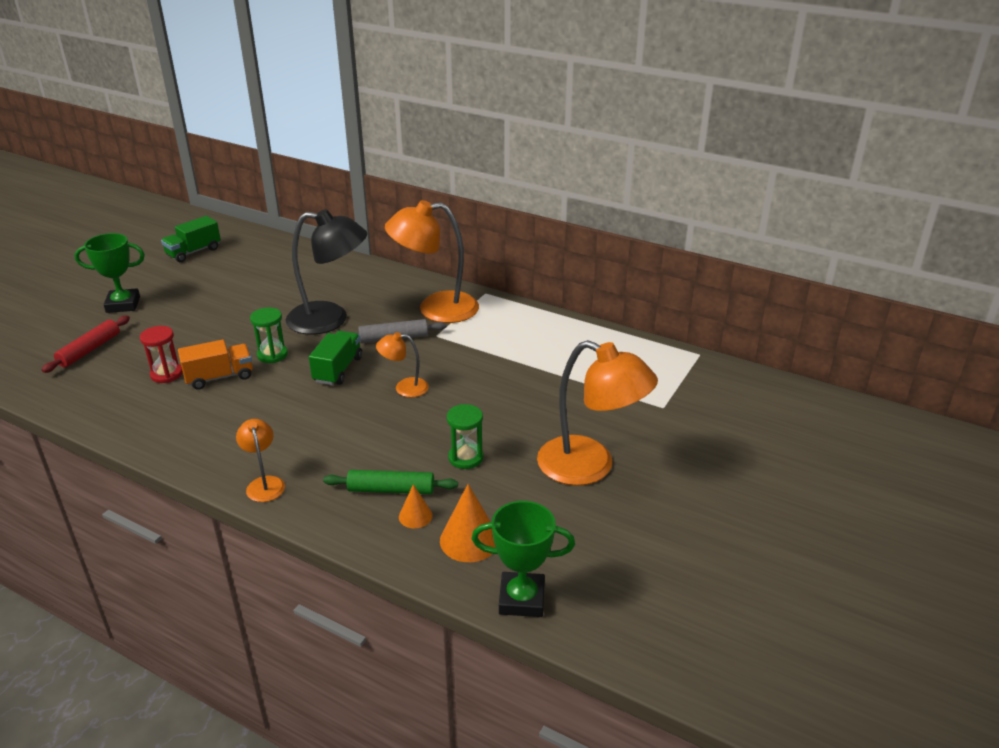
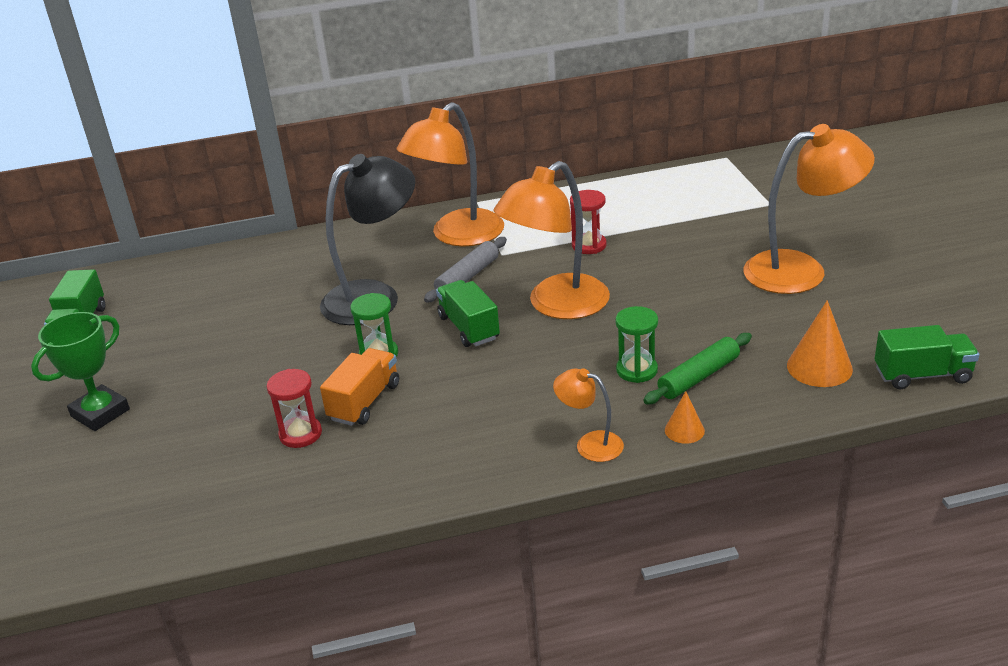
camera: 40 degrees left, 0 degrees up
(89, 350) = (155, 471): red rolling pin -> none
(404, 388) = (557, 305): orange lamp -> orange lamp, size x2.05
(415, 516) = (752, 380): orange cone -> orange cone (684, 430)
(465, 458) = (707, 320): green hourglass -> green hourglass (637, 370)
(493, 361) = (589, 245): none -> red hourglass
(521, 599) = (922, 375): green trophy -> green truck

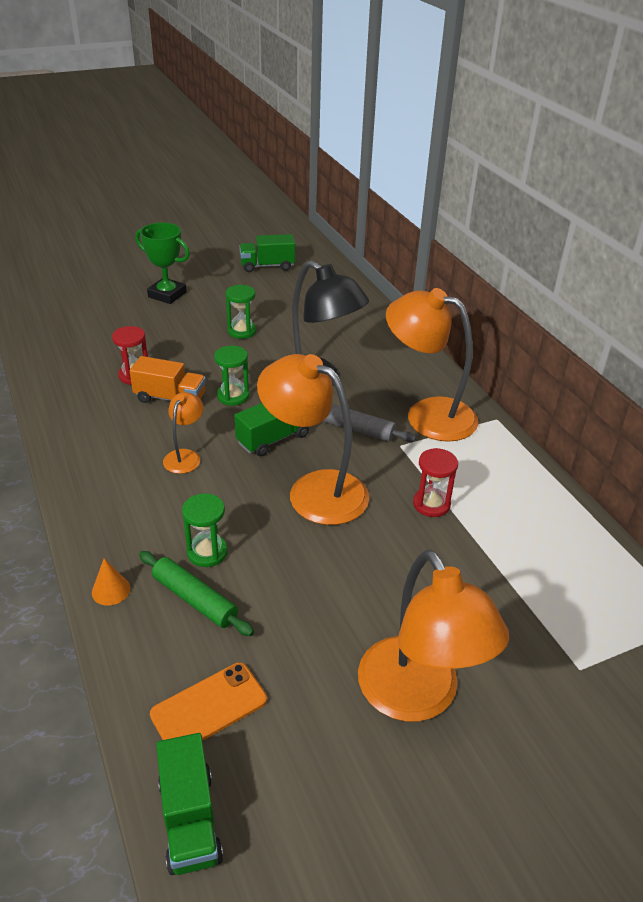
camera: 75 degrees right, 5 degrees up
(238, 347) = (242, 331): none -> green hourglass
(590, 444) = (100, 527): orange lamp -> orange lamp (185, 456)
(819, 367) = (209, 707): orange cone -> orange phone

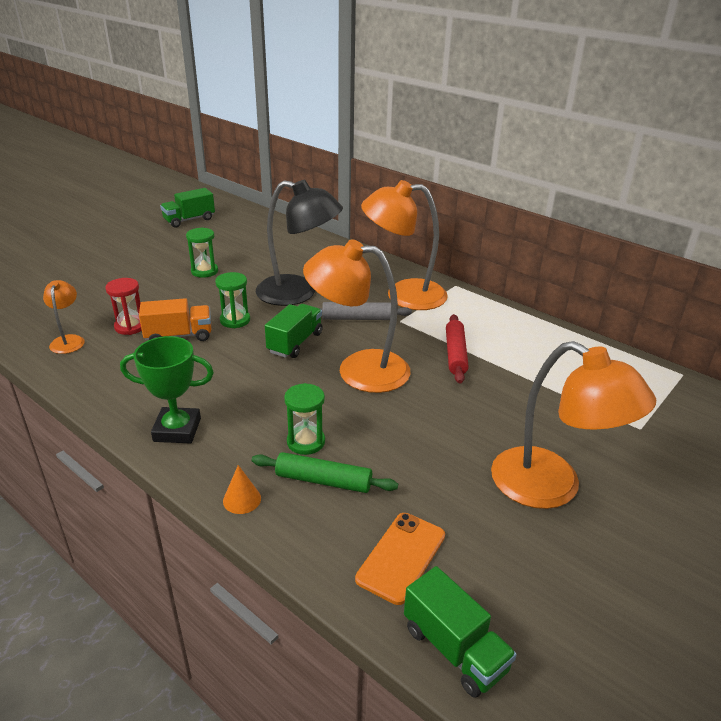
camera: 25 degrees left, 5 degrees down
(167, 295) = (112, 258): green trophy -> green trophy (177, 430)
(185, 456) = (228, 376): orange lamp -> orange lamp (68, 340)
(431, 504) = (455, 354): red hourglass -> red rolling pin

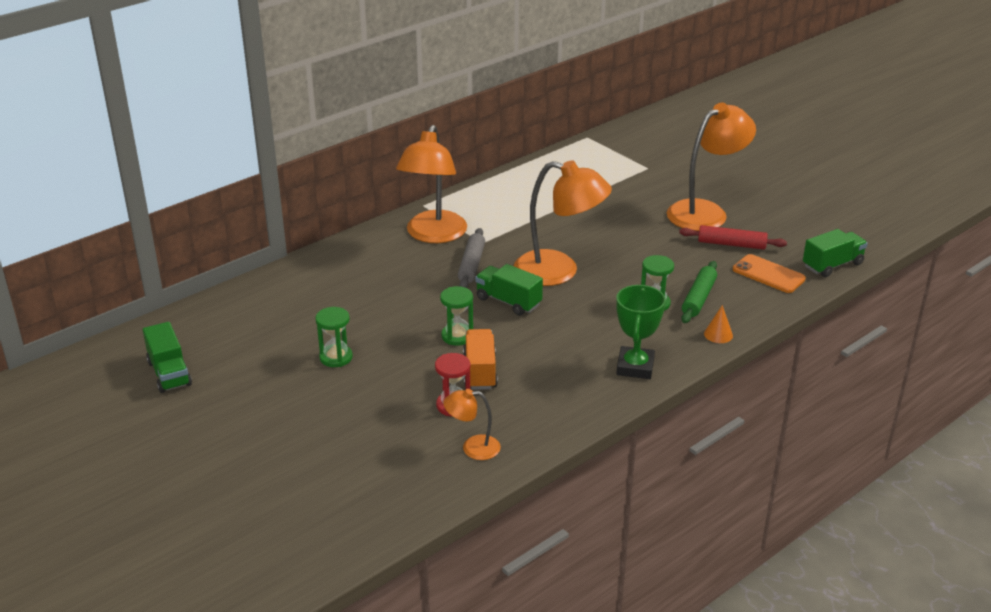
camera: 80 degrees left, 0 degrees up
(298, 293) = (411, 295): black lamp -> none
(358, 370) = (559, 271): orange lamp -> orange lamp turned 90 degrees counterclockwise
(455, 354) = (543, 223): red rolling pin -> red rolling pin (731, 244)

